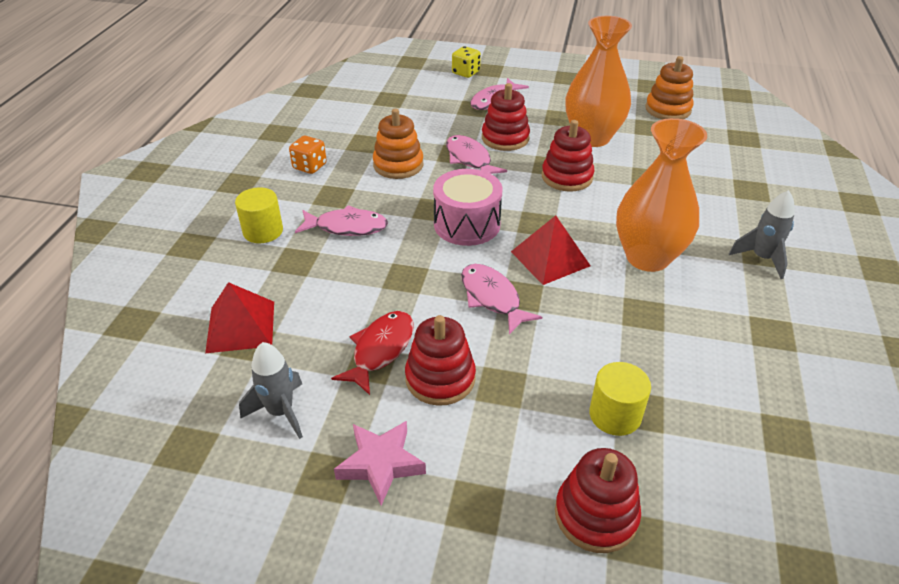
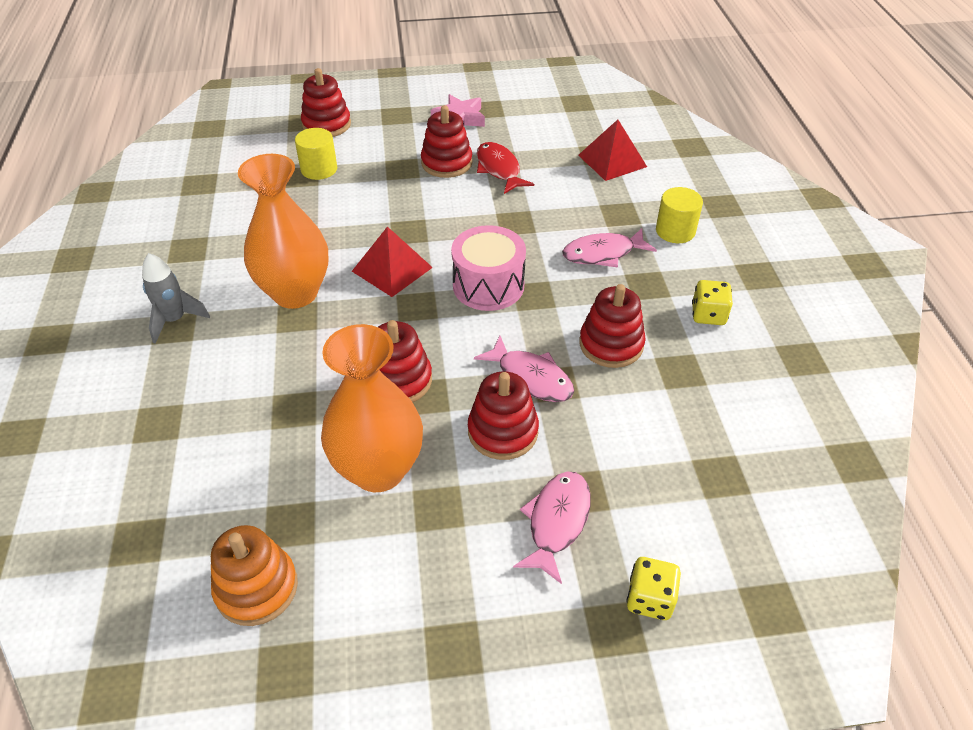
camera: 160 degrees right, 5 degrees up
(281, 412) = (538, 126): grey rocket -> none
(309, 166) = (708, 315): orange dice -> yellow dice
(380, 350) = (499, 169): red fish -> red fish turned 150 degrees clockwise
(398, 165) = (611, 344): orange stacking toy -> red stacking toy
(492, 298) = (432, 222): pink fish -> none

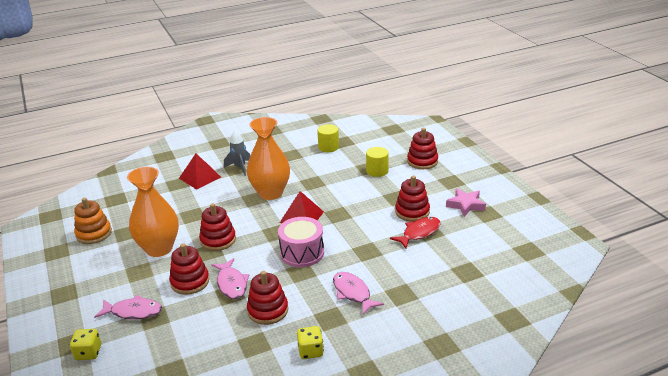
camera: 75 degrees right, 15 degrees down
(531, 377) = (231, 284): pink fish -> pink fish turned 45 degrees counterclockwise
(612, 160) = (462, 280): red pyramid -> red pyramid (200, 177)
(675, 231) = (395, 324): yellow cylinder -> yellow cylinder (328, 147)

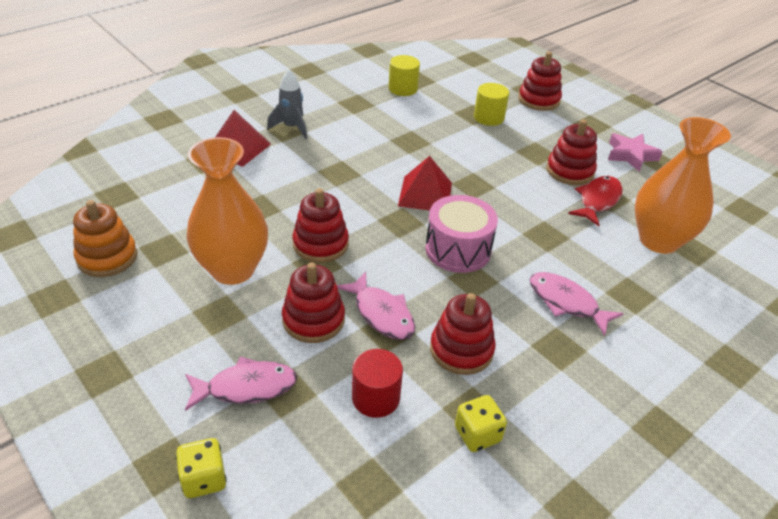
camera: 20 degrees left, 10 degrees up
(201, 328) = (375, 398): none -> red cylinder
(270, 193) = (359, 162): orange vase -> orange vase (659, 240)
(310, 351) = (563, 407): yellow dice -> yellow dice (477, 434)

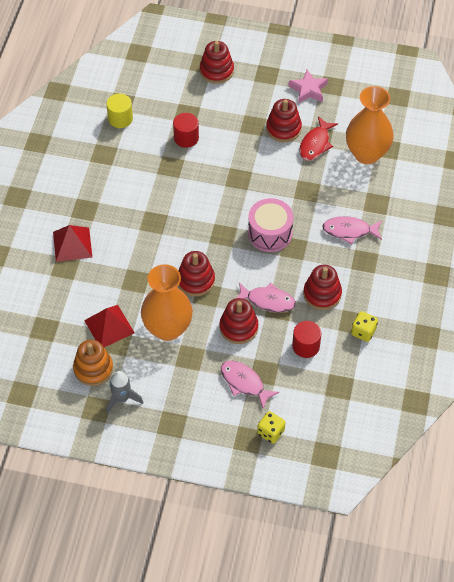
camera: 35 degrees left, 15 degrees up
(246, 387) = (244, 383): pink fish -> pink fish turned 90 degrees counterclockwise
(292, 127) = (86, 205): grey rocket -> grey rocket (122, 399)
(425, 194) = (218, 204): red pyramid -> red pyramid (109, 326)
(452, 129) = (186, 138): none -> red cylinder
(489, 117) = (199, 111): yellow cylinder -> none
(598, 201) = (315, 144): red fish -> red fish turned 150 degrees counterclockwise

